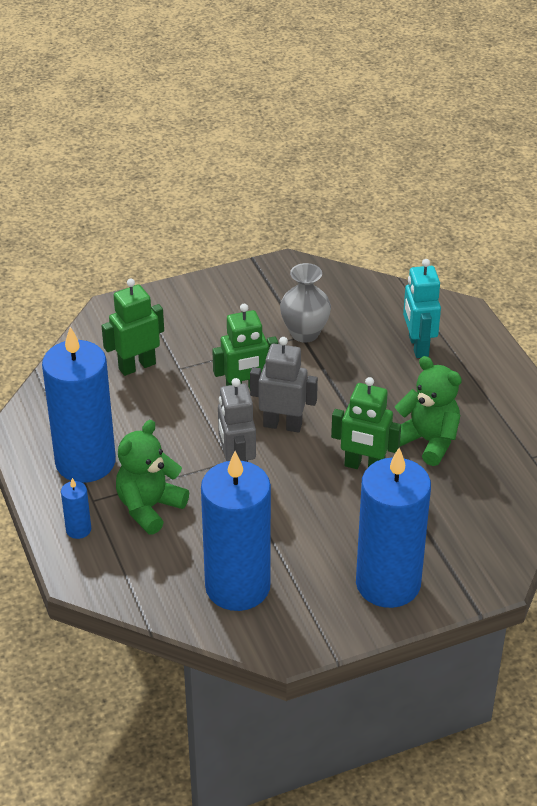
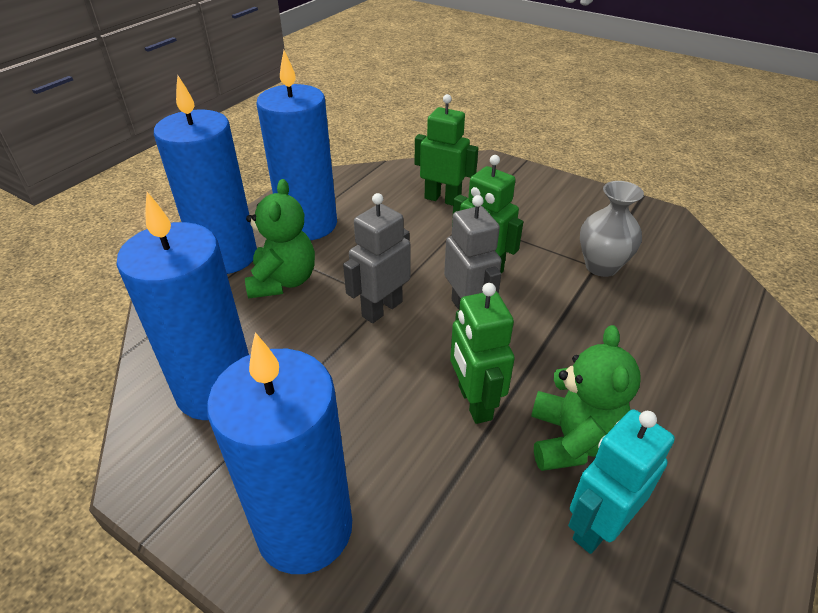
camera: 55 degrees right, 0 degrees up
(78, 529) = (226, 256): blue candle -> blue candle, size x2.48
(149, 507) = (283, 281): green teddy bear -> green teddy bear turned 90 degrees clockwise
(418, 346) = (698, 353): turquoise robot -> turquoise robot (597, 526)

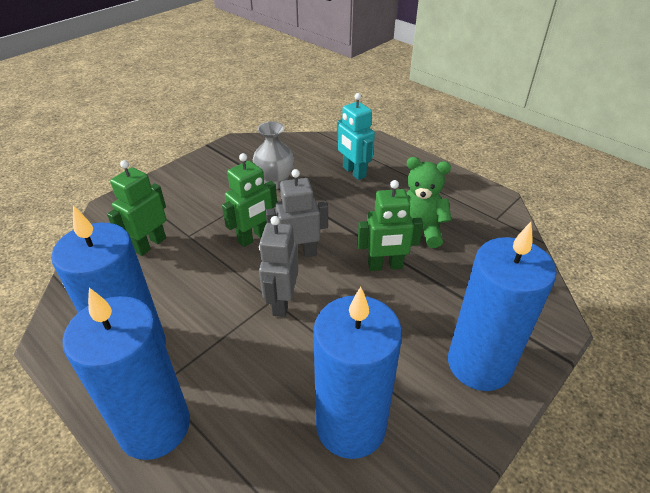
camera: 80 degrees left, 0 degrees up
(283, 281) = (219, 372): green teddy bear -> none
(381, 309) = (281, 303): grey robot -> grey robot turned 45 degrees clockwise
(597, 526) = (471, 235): turquoise robot -> turquoise robot (354, 172)

